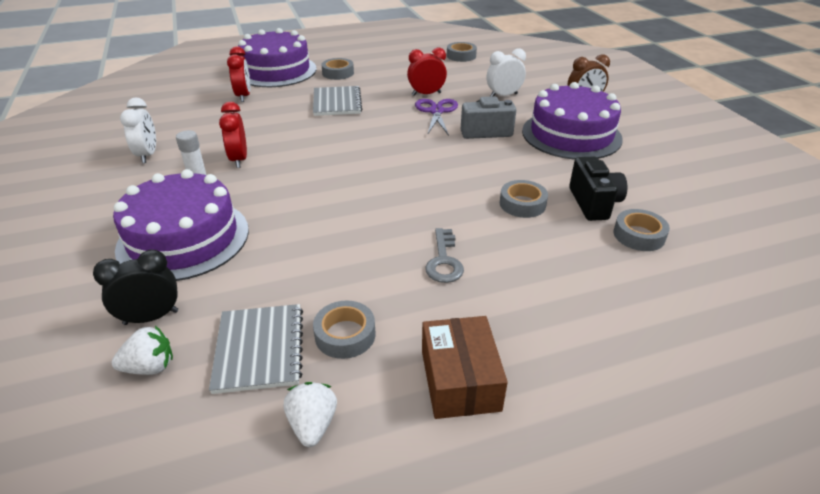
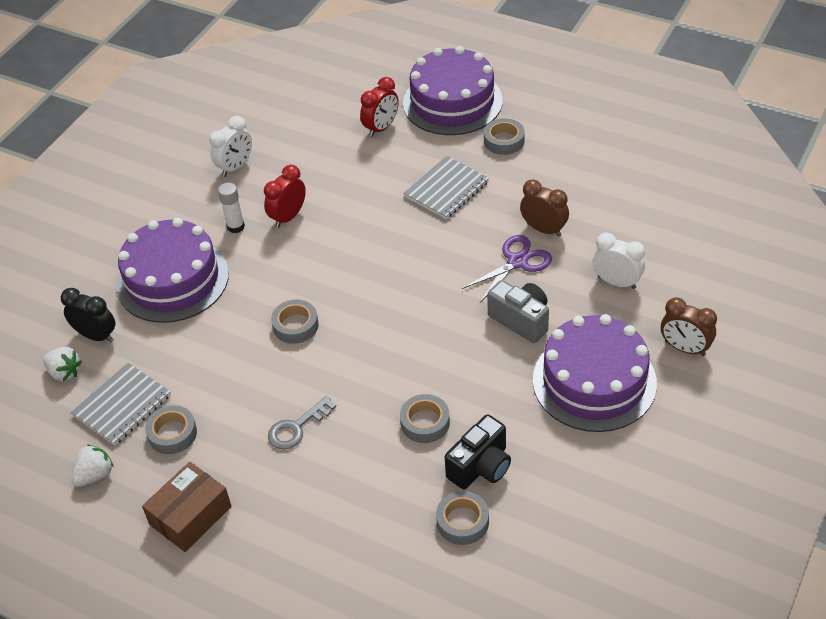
camera: 50 degrees right, 10 degrees up
(426, 94) = (543, 229): red clock -> brown clock
(461, 56) = (671, 187): grey tape -> grey tape (295, 325)

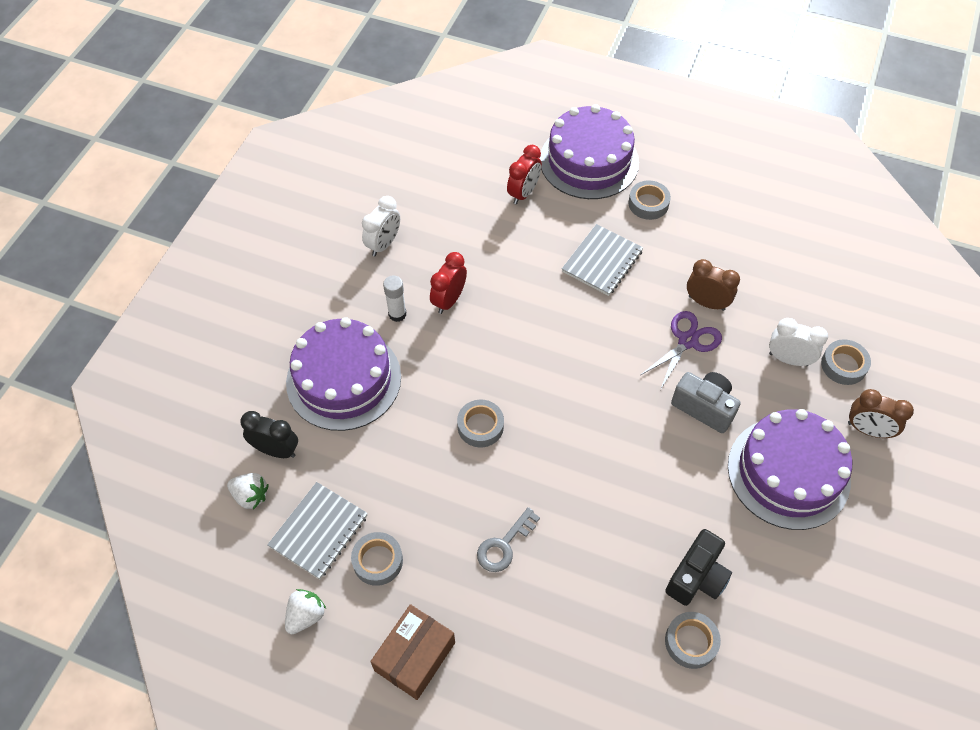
camera: 10 degrees left, 10 degrees up
(425, 422) = (632, 530): grey tape -> grey tape (843, 365)

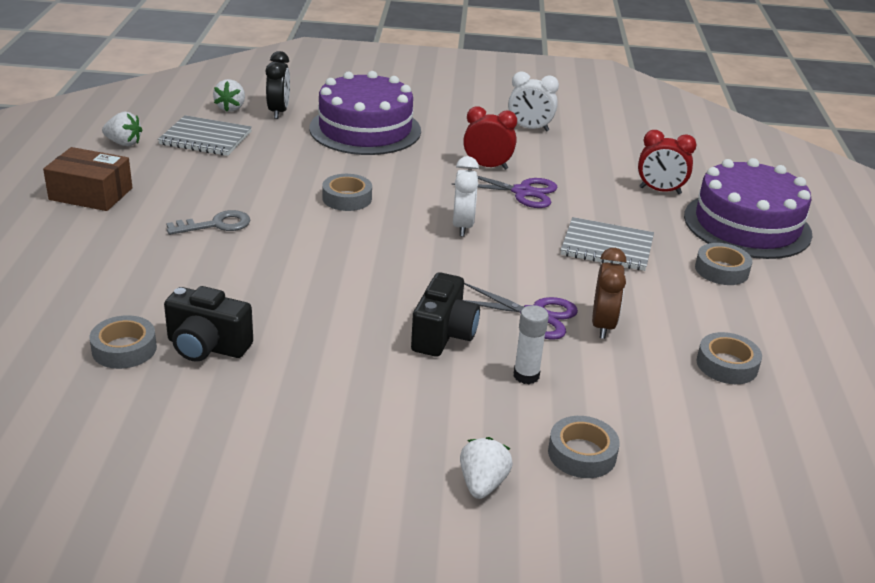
camera: 70 degrees right, 25 degrees down
(377, 561) = (183, 166): grey tape -> grey tape (727, 365)
(397, 314) = (453, 144): white glue stick -> white glue stick (526, 376)
(502, 289) = (522, 192): none -> purple scissors
(504, 545) = (216, 225): grey key -> grey key turned 135 degrees clockwise
(704, 407) = (443, 335): grey camera -> black camera
(788, 359) = (559, 400): white clock -> white clock (462, 226)
(788, 472) = (378, 410): purple cake -> none
(868, 430) = (482, 484): brown clock -> white strawberry

